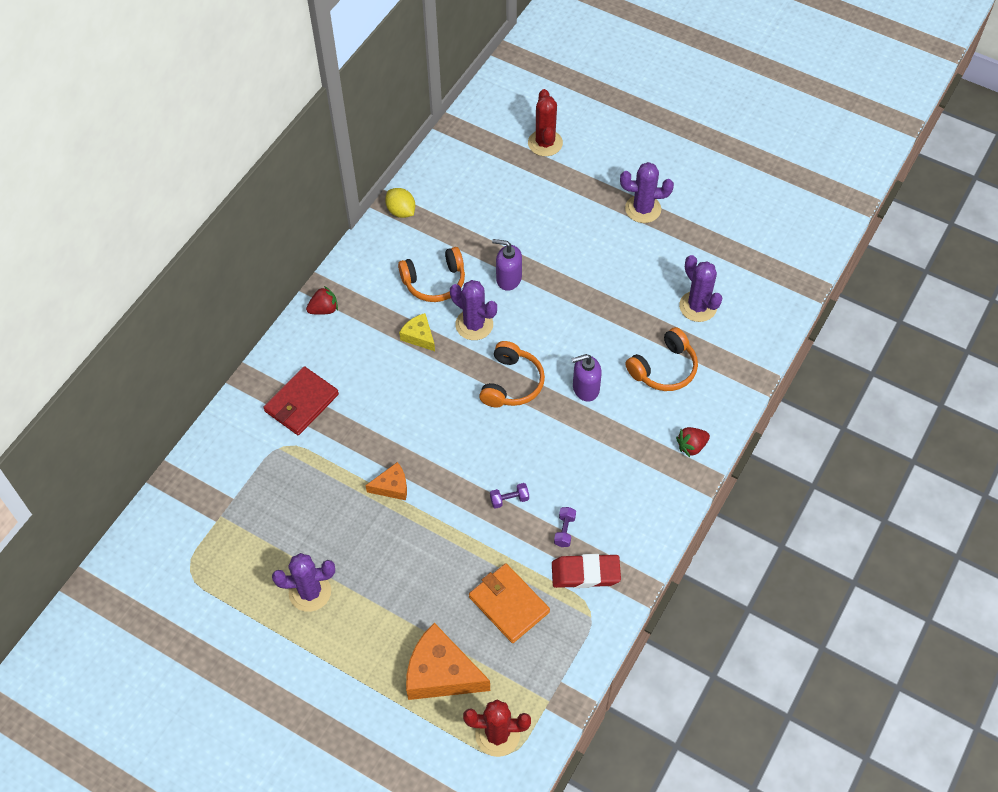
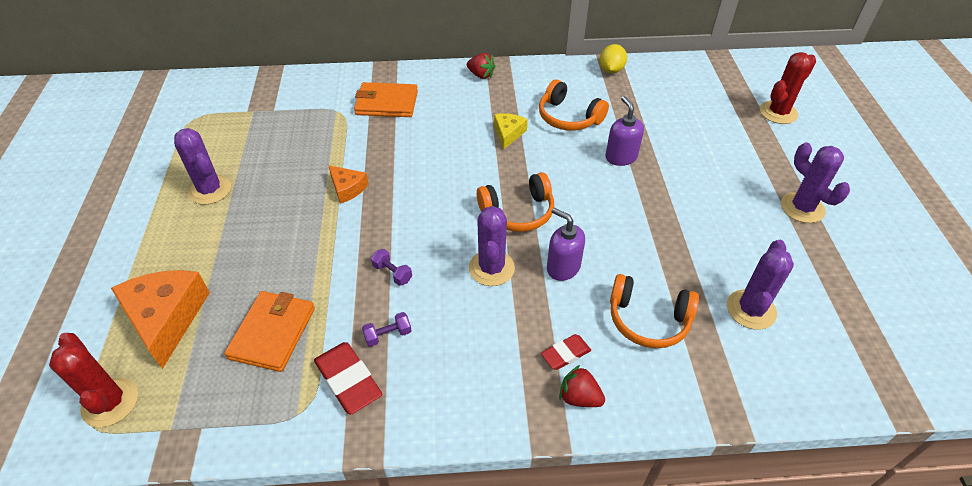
camera: 55 degrees right, 10 degrees down
(301, 403) = (386, 103): red wallet -> orange wallet
(474, 324) = (553, 159): purple cactus -> purple cactus (491, 268)
(655, 433) = (565, 354): none -> red eraser

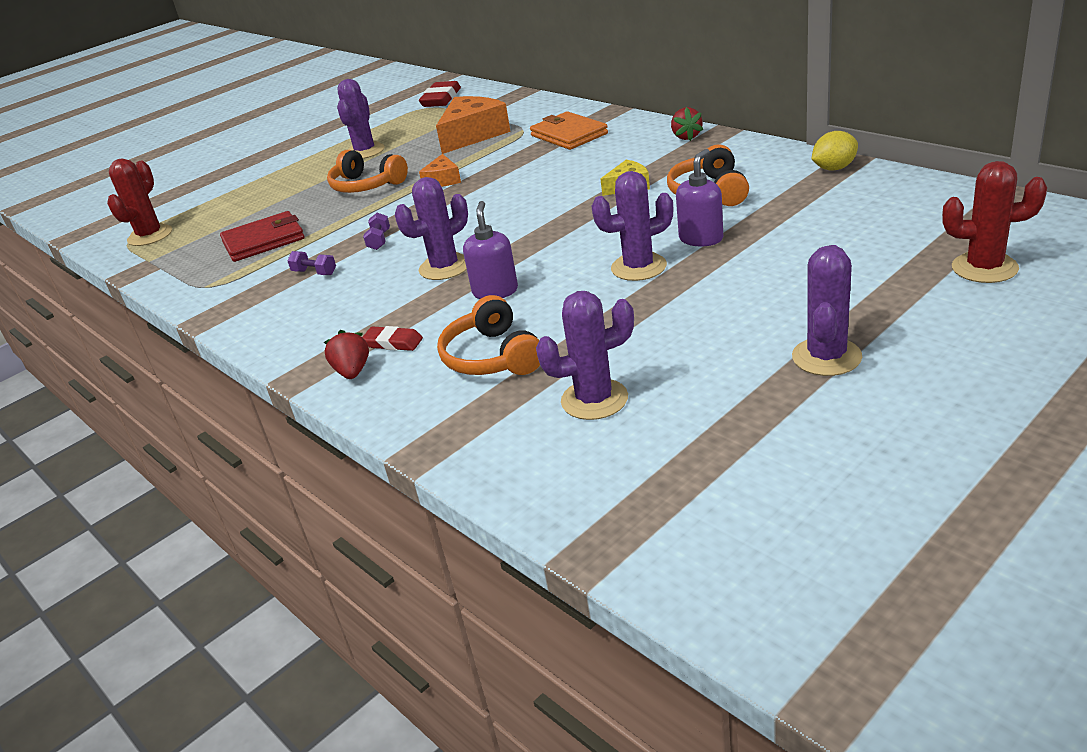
camera: 55 degrees right, 15 degrees down
(166, 319) = (233, 209): orange cheese -> orange cheese (472, 135)
(273, 333) = (264, 241): orange wallet -> red wallet
(348, 380) = (254, 284): red eraser -> red eraser (441, 99)
(518, 212) = (531, 241): orange headphones -> orange headphones (366, 185)
(620, 198) = (638, 267): none -> purple cactus

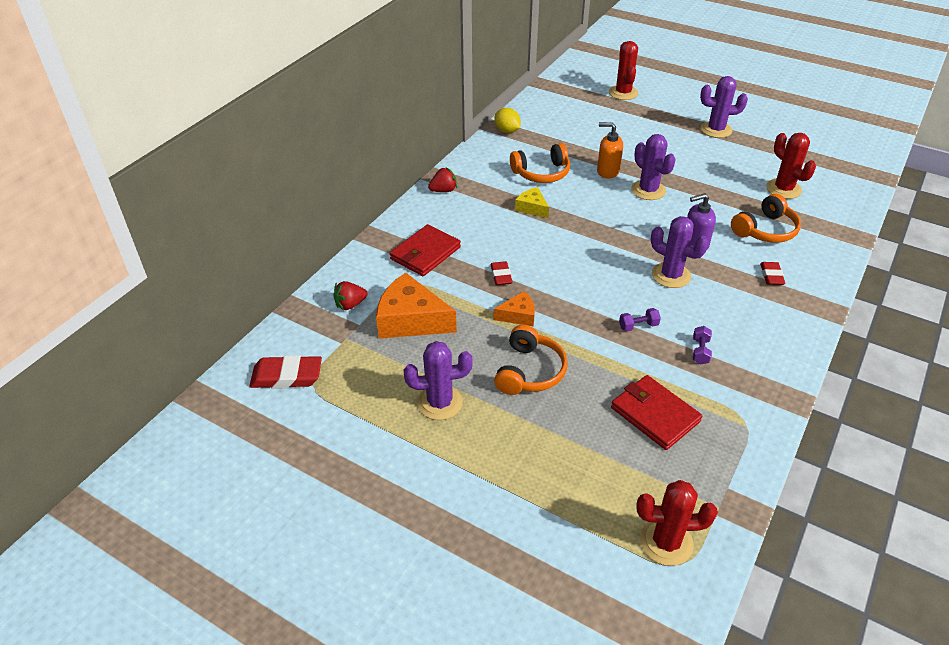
camera: 110 degrees left, 10 degrees up
(352, 371) = (809, 285): red strawberry -> red strawberry (350, 304)
(509, 171) = (501, 275): none -> red eraser
(569, 135) = (425, 253): orange wallet -> red wallet
(594, 400) = (783, 189): purple cactus -> red cactus
(701, 238) = (607, 171): purple soap dispenser -> orange soap dispenser

